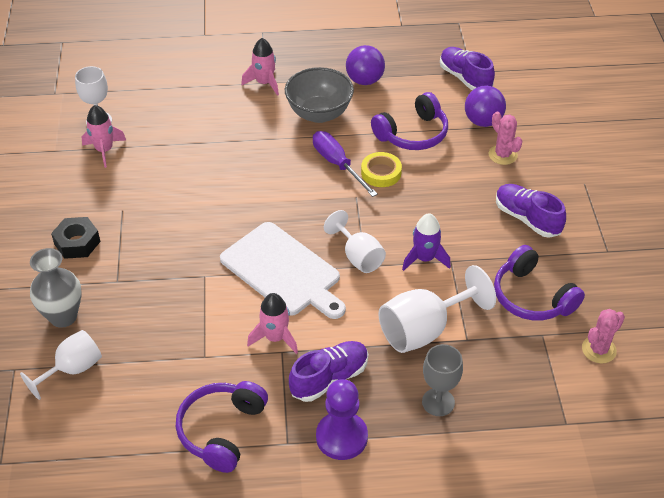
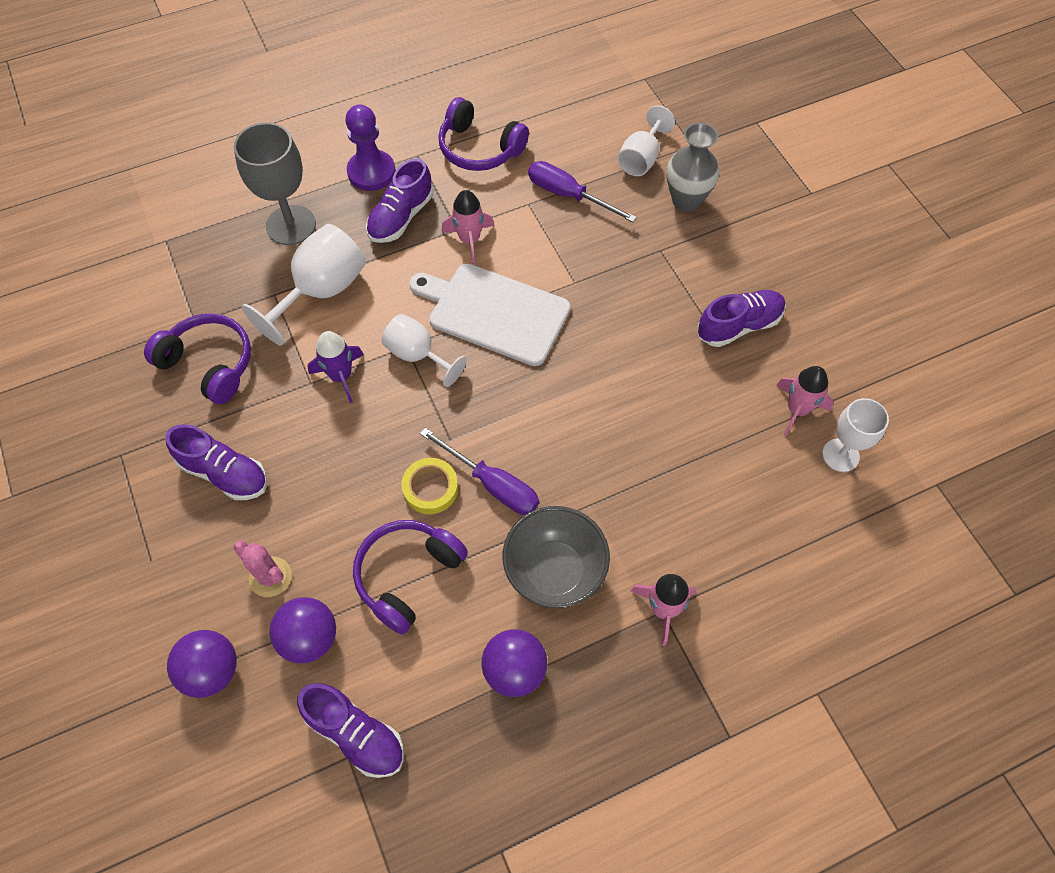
camera: 160 degrees right, 15 degrees up
(77, 243) = (733, 278): black nut -> none
(101, 209) = (739, 326): none -> purple shoe
(163, 353) = (568, 195): none -> purple screwdriver
(221, 430) = (479, 148): purple headphones -> purple headphones turned 120 degrees clockwise
(438, 402) = (291, 225): grey goblet -> grey goblet, size x1.54
(546, 122) = (212, 671): none -> purple ball
(598, 350) = (132, 323): pink cactus -> none

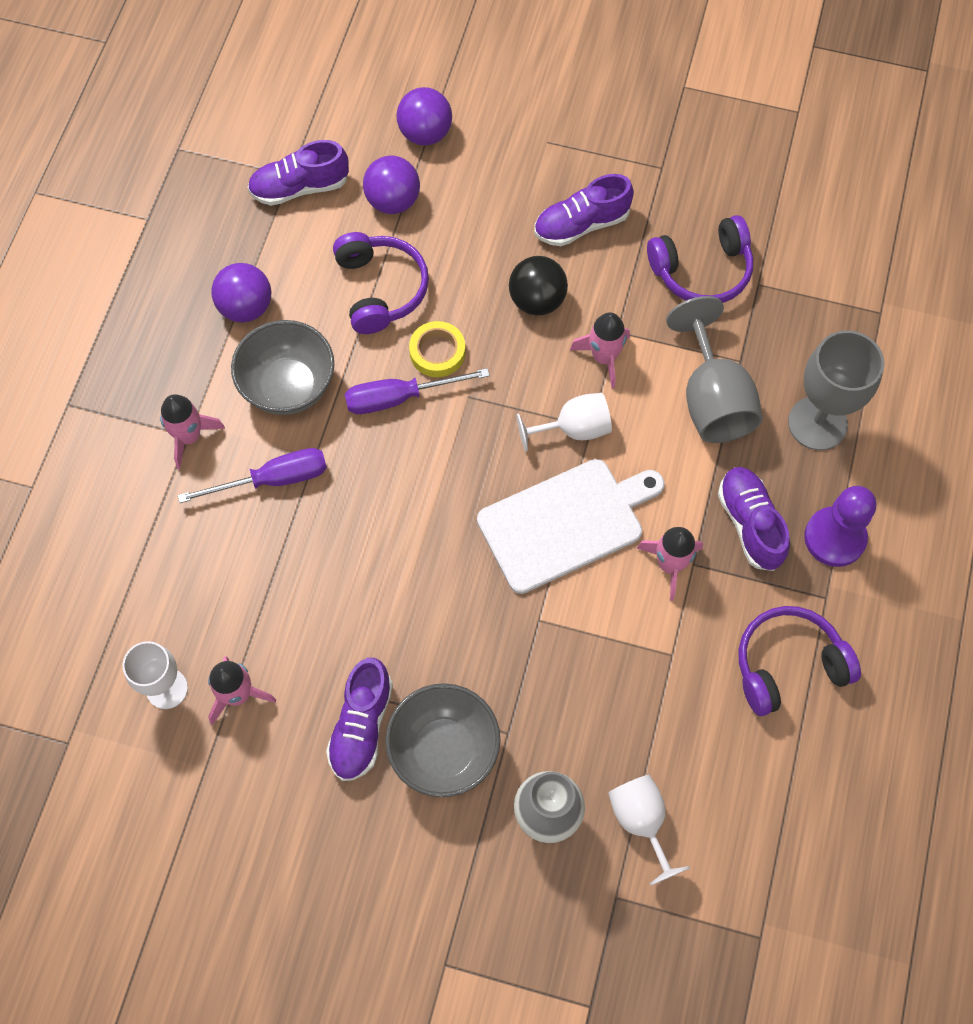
camera: 130 degrees right, 5 degrees up
(270, 577) = (463, 205): pink cactus -> none
(321, 291) = (712, 399): white goblet -> grey goblet
(325, 453) = (537, 300): none -> black ball
(341, 376) = (604, 357): purple rocket -> pink rocket
(568, 195) = (651, 702): purple screwdriver -> purple screwdriver (273, 480)
(705, 273) = (444, 750): none -> grey bowl

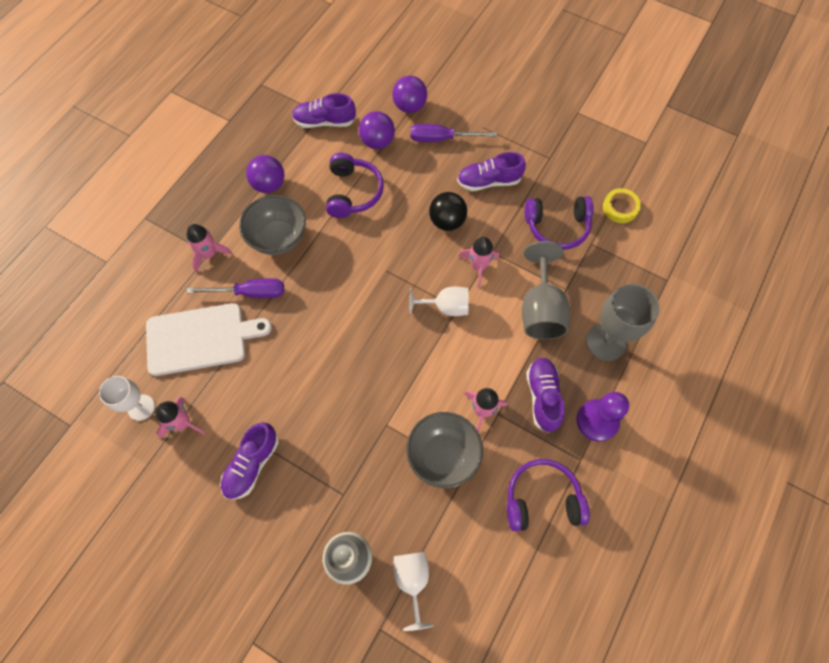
camera: 15 degrees right, 0 degrees up
(399, 397) = (343, 261): purple screwdriver -> purple screwdriver (441, 139)
(437, 352) = (375, 238): yellow tape -> yellow tape (620, 208)
(444, 750) = (299, 495): grey bowl -> grey bowl (443, 455)
(566, 523) = (423, 366): white cutting board -> white cutting board (200, 338)

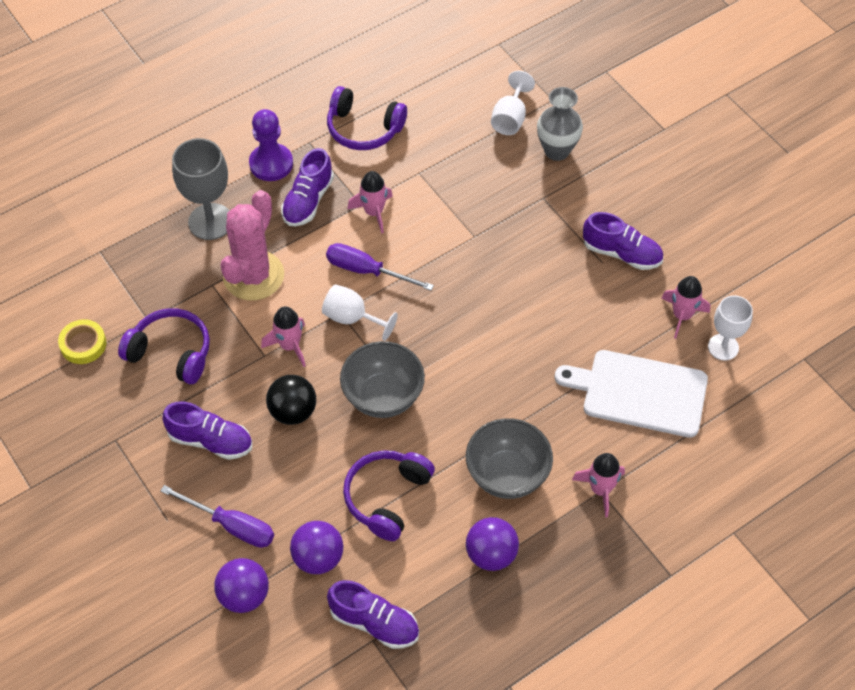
camera: 155 degrees left, 10 degrees down
(250, 293) = (566, 421): purple screwdriver -> purple screwdriver (366, 271)
(252, 464) = (621, 253): purple shoe -> purple shoe turned 60 degrees clockwise
(443, 455) = (433, 192): grey bowl -> grey bowl (383, 396)
(541, 310) = (253, 276): grey goblet -> pink cactus

